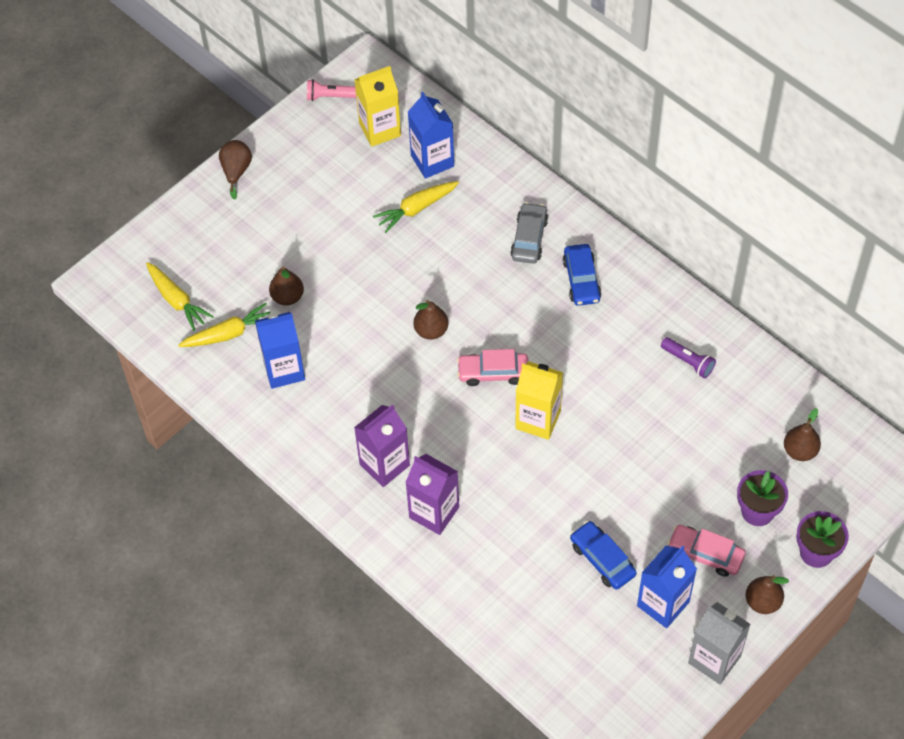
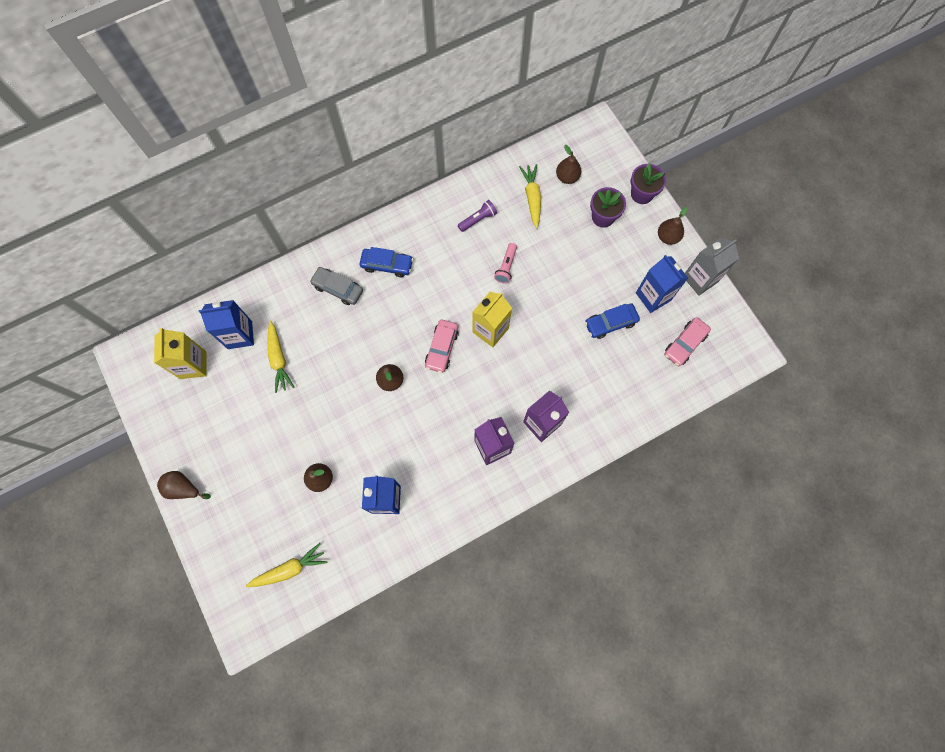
camera: 75 degrees left, 15 degrees up
(229, 334) = (337, 534): yellow carrot -> yellow carrot (532, 198)
(330, 96) = (143, 394): pink flashlight -> pink flashlight (506, 267)
(705, 554) = (624, 259): pink car -> pink car (685, 344)

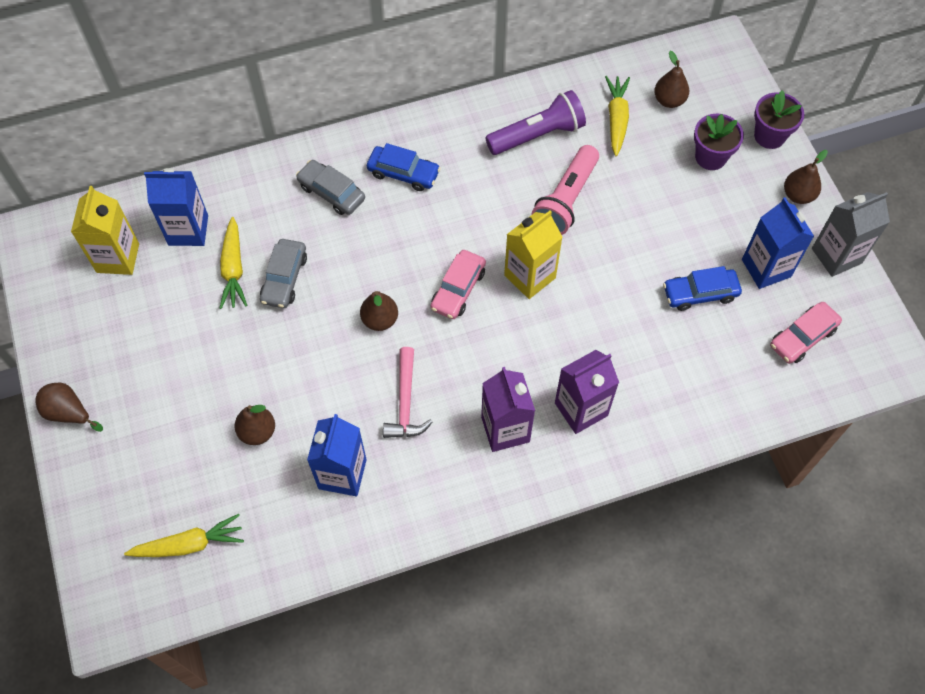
camera: 10 degrees right, 10 degrees down
(317, 360) = (284, 278): none -> grey car
(420, 439) = (405, 402): none -> pink hammer
(478, 219) = (538, 135): purple flashlight -> purple flashlight, size x1.76
(506, 267) = (566, 200): pink flashlight -> pink flashlight, size x1.76

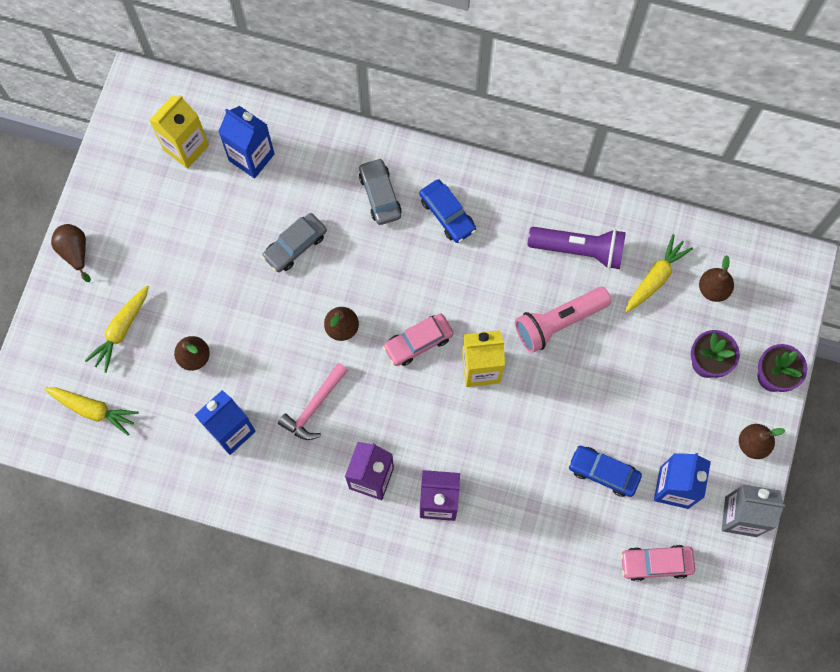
camera: 35 degrees right, 10 degrees up
(233, 269) = (263, 213): yellow carrot -> yellow carrot (121, 330)

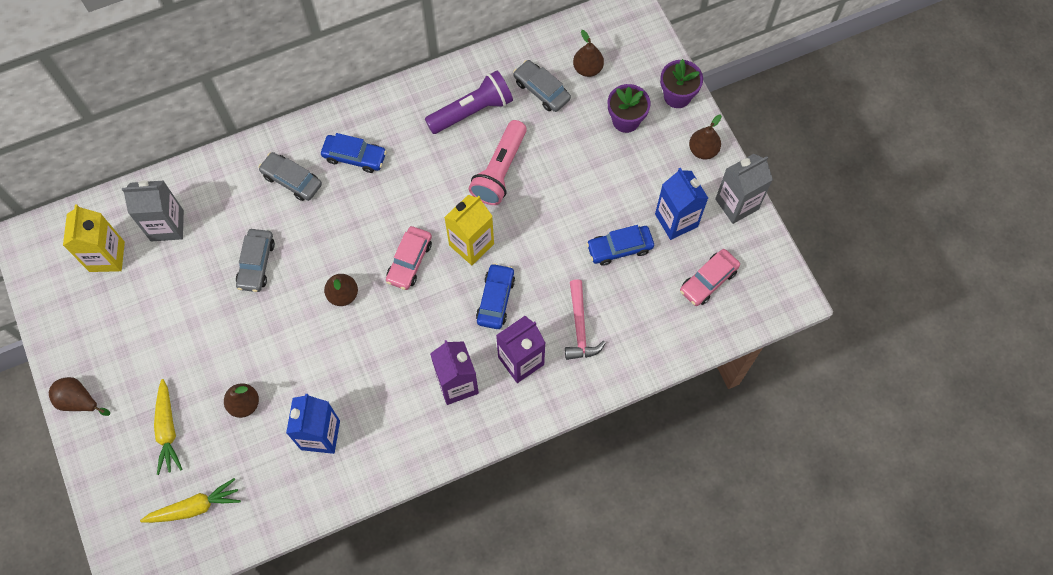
camera: 40 degrees left, 5 degrees down
(251, 157) = (167, 225): blue carton -> grey carton
(314, 406) = (370, 367): pink hammer -> pink hammer (580, 327)
(461, 432) = (495, 299): none -> blue car
(655, 277) = (541, 90): yellow carrot -> grey car

